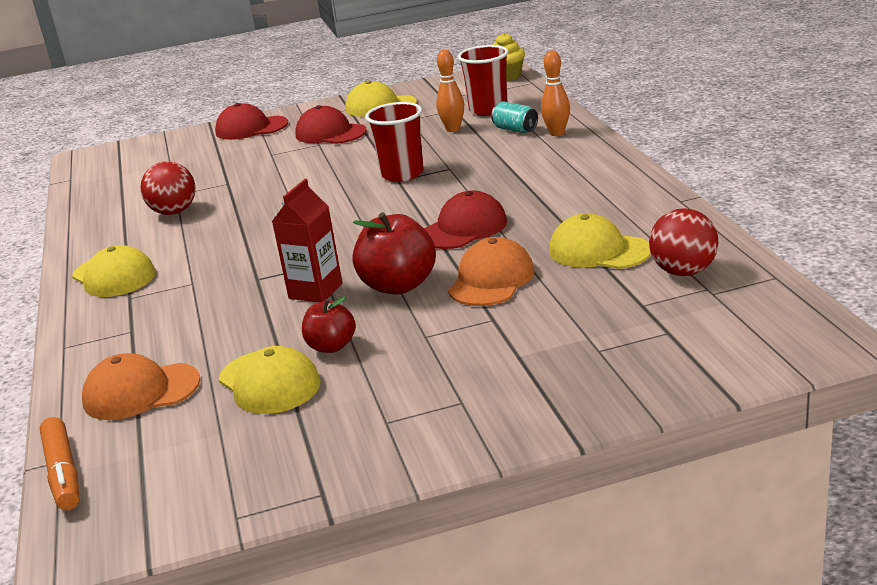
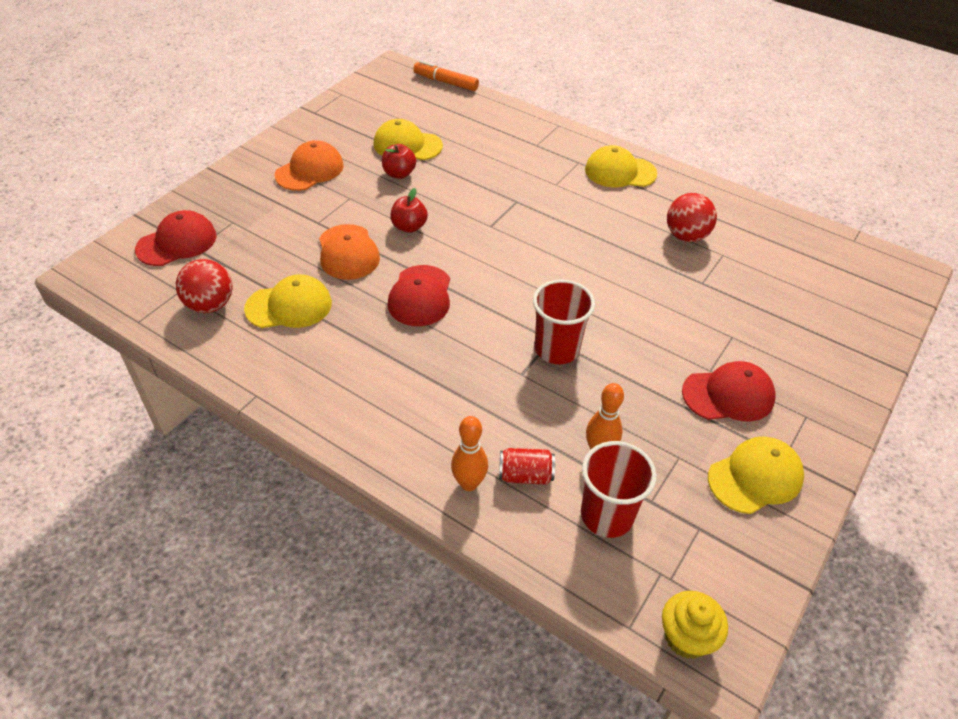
camera: 135 degrees right, 20 degrees up
(141, 391) = (470, 120): orange cap -> orange cap (309, 170)
(251, 128) = (832, 374): red cap -> red cap (177, 242)
(315, 291) = (461, 205): red carton -> none
(398, 285) = (409, 227): red apple -> red apple, size x0.60
(515, 130) = (525, 475): turquoise can -> red can

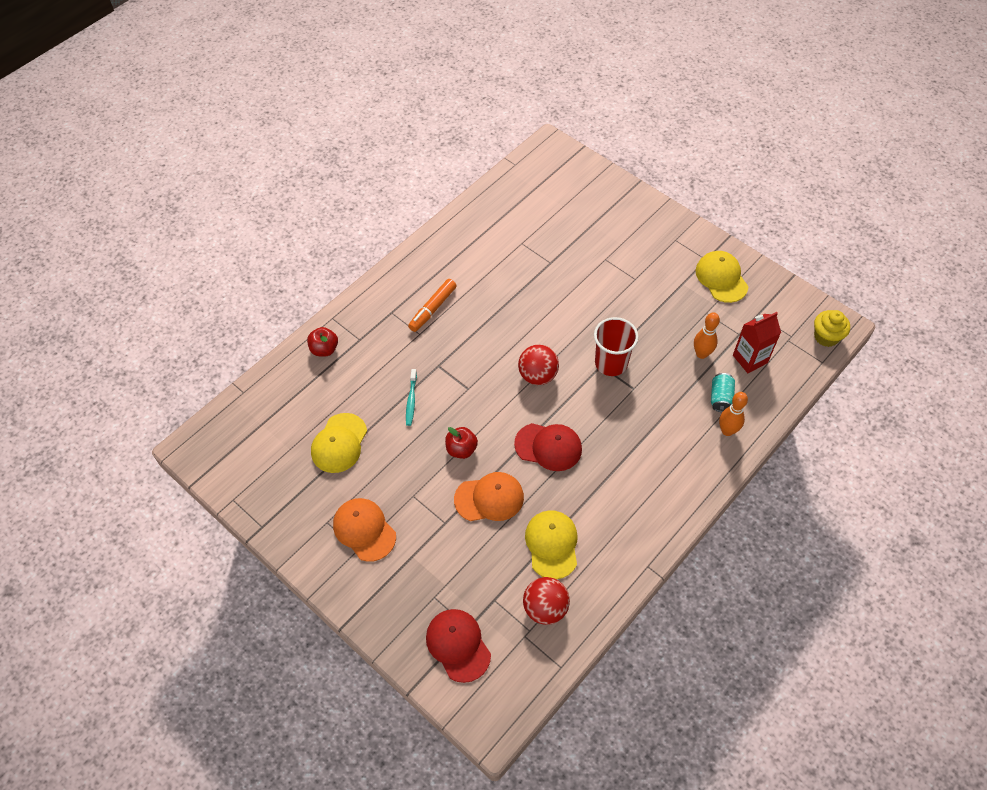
camera: 80 degrees left, 10 degrees up
(399, 174) = (383, 453): red apple -> red apple (324, 349)
(445, 82) = (235, 401): orange marker -> orange marker (432, 309)
(466, 186) = (411, 400): none -> turquoise toothbrush
(525, 475) = (720, 398): red can -> turquoise can
(607, 515) = (750, 359): red cup -> red carton
(620, 172) = (410, 286): yellow cap -> none
(686, 236) = (498, 260): red ball -> red ball (538, 375)
(728, 395) = (657, 275): red cap -> none

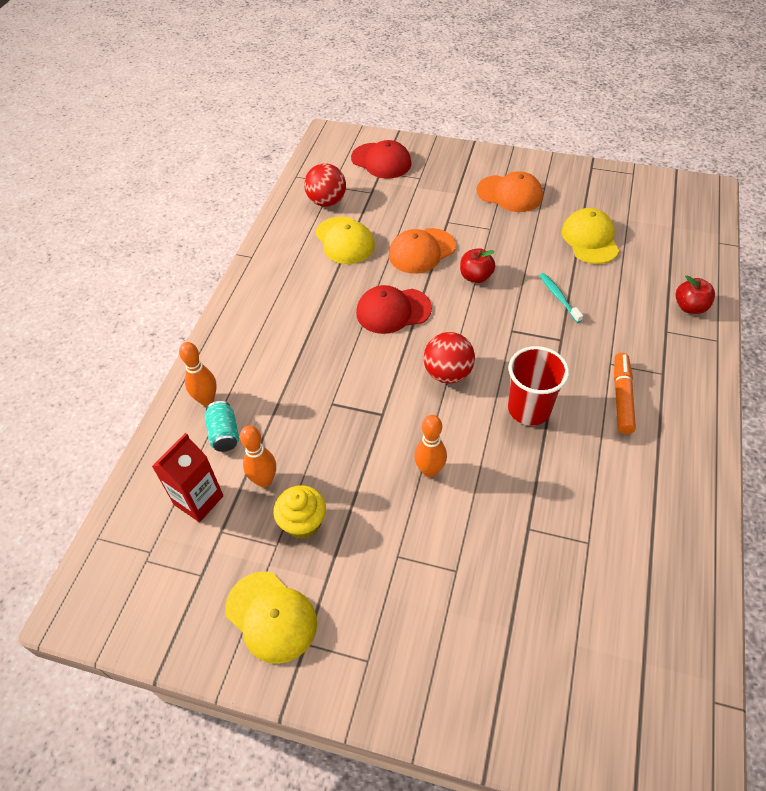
camera: 155 degrees right, 5 degrees down
(589, 316) = (429, 470): none -> orange bowling pin
(611, 363) = (372, 421): red cup -> red cup (529, 409)
(826, 337) = (94, 581): yellow cupcake -> yellow cupcake (303, 523)

